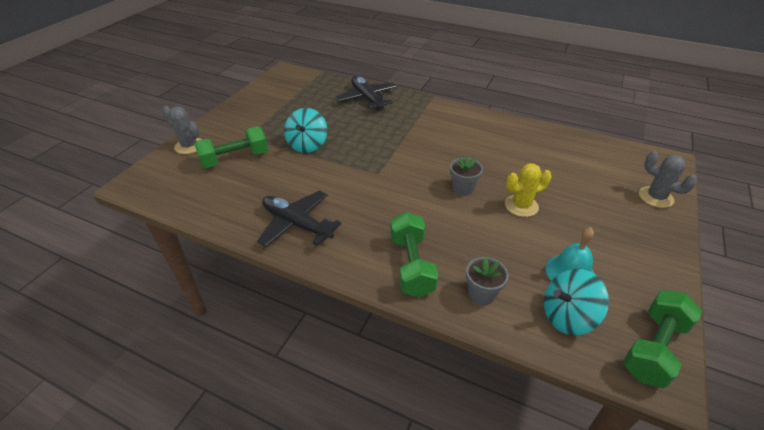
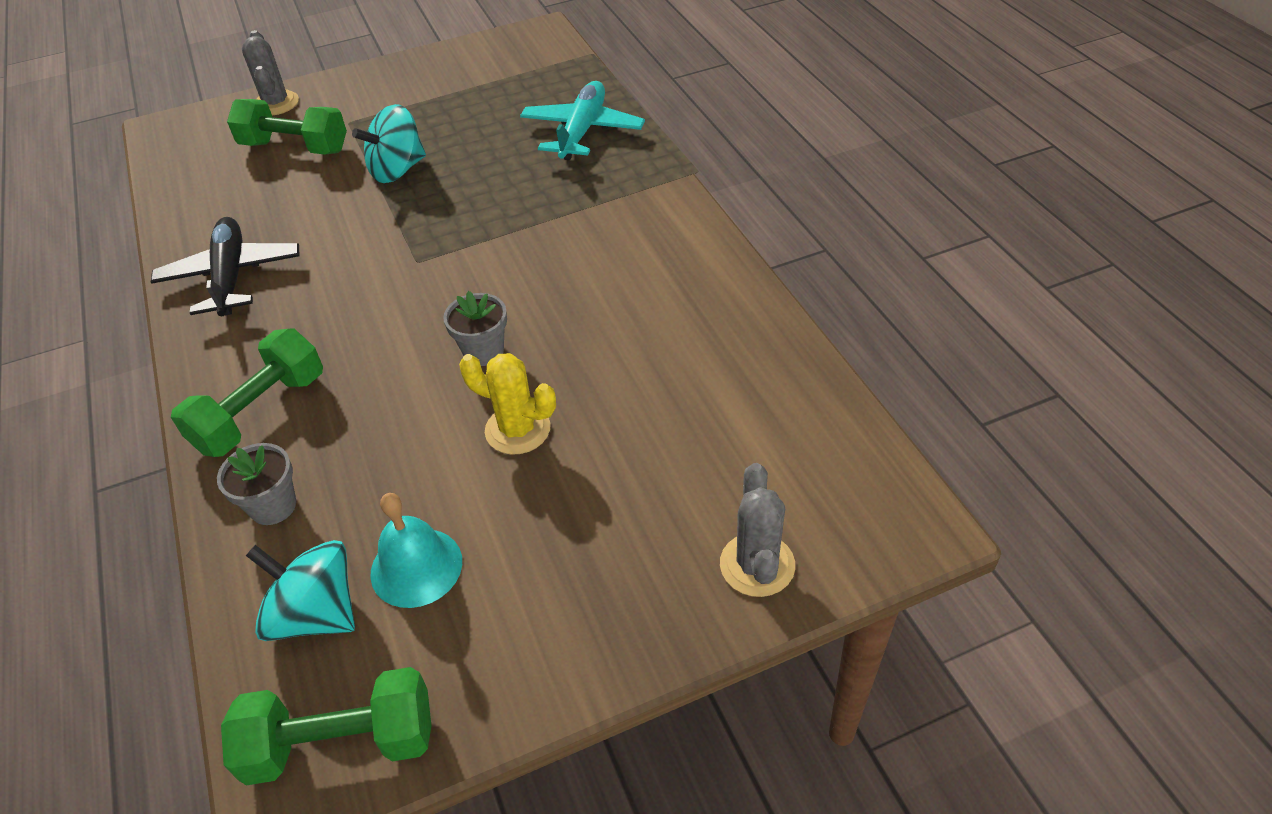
camera: 45 degrees right, 5 degrees up
(367, 98) = (582, 131): black plane -> turquoise plane

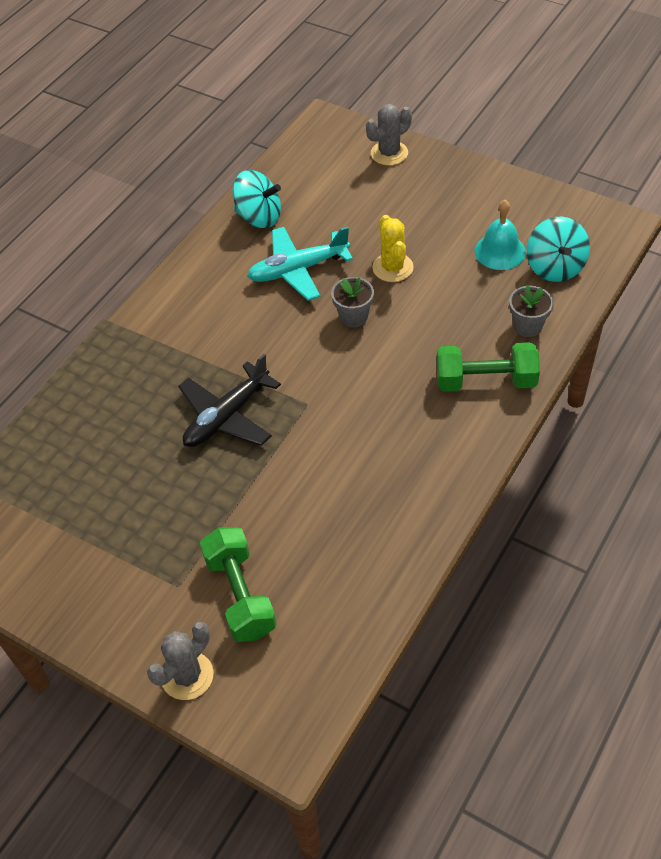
camera: 125 degrees left, 5 degrees up
(231, 276) = (407, 498): black plane -> black plane (227, 417)
(341, 743) = (588, 220): green dumbbell -> none
(397, 170) = (219, 493): turquoise spinning top -> turquoise spinning top (259, 217)
(582, 131) = (91, 410): turquoise plane -> turquoise plane (298, 270)

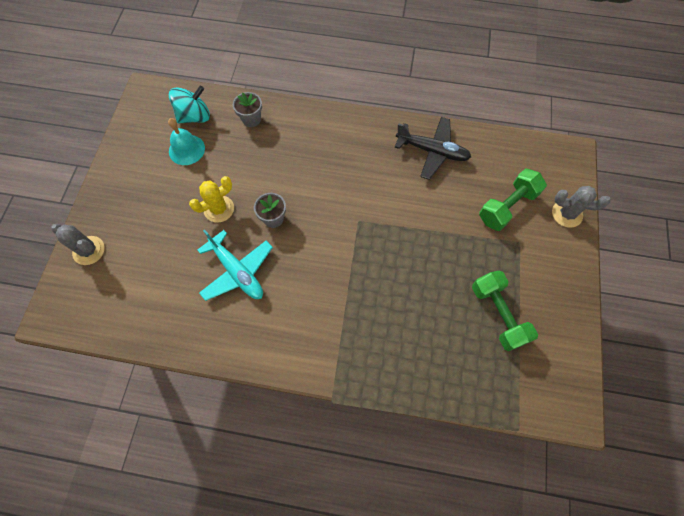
camera: 115 degrees left, 15 degrees up
(227, 417) = (388, 266): black plane -> black plane (432, 151)
(259, 217) = (184, 324): turquoise spinning top -> none
(485, 381) = (304, 130): green dumbbell -> green dumbbell (498, 314)

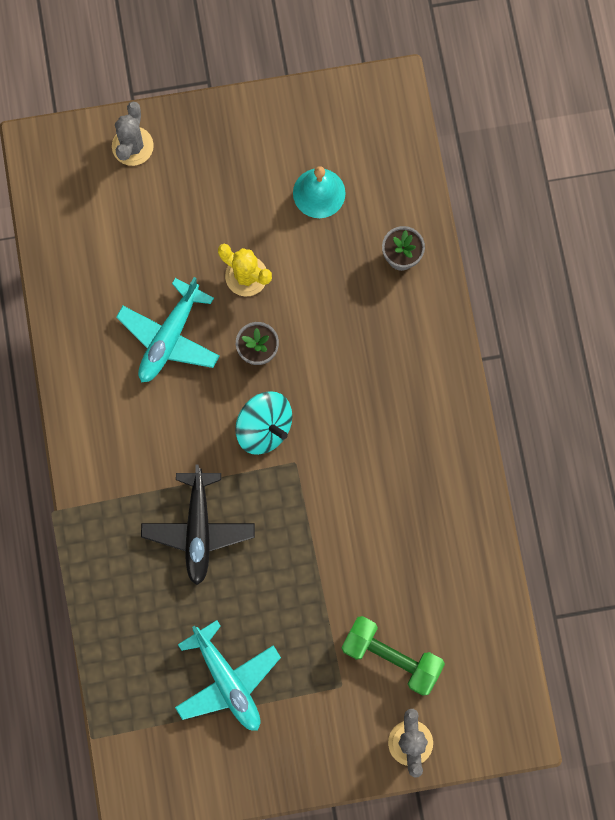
camera: 70 degrees right, 10 degrees up
(194, 116) = (376, 178): turquoise spinning top -> turquoise spinning top (264, 428)
(432, 151) = (444, 528): black plane -> black plane (198, 530)
(498, 314) = (227, 681): green dumbbell -> turquoise plane

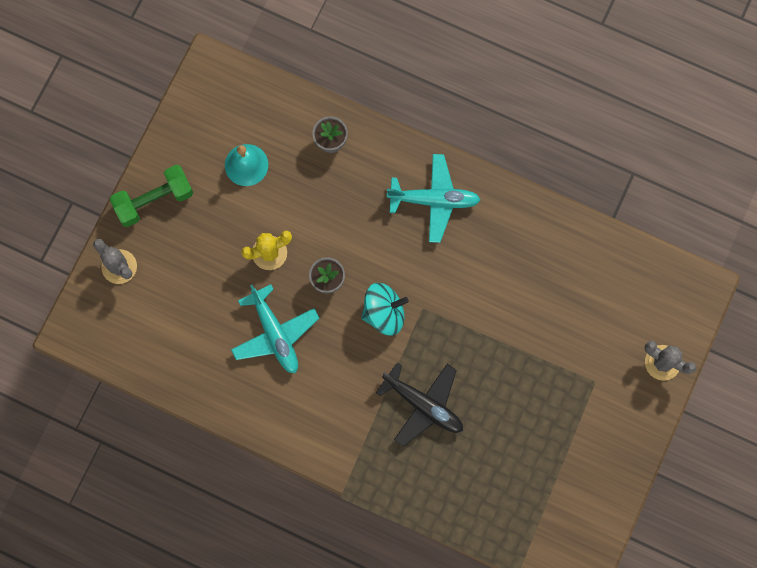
camera: 55 degrees left, 0 degrees up
(227, 681) = (540, 455): turquoise plane -> turquoise plane (434, 200)
(391, 657) = (597, 336): green dumbbell -> green dumbbell (154, 200)

